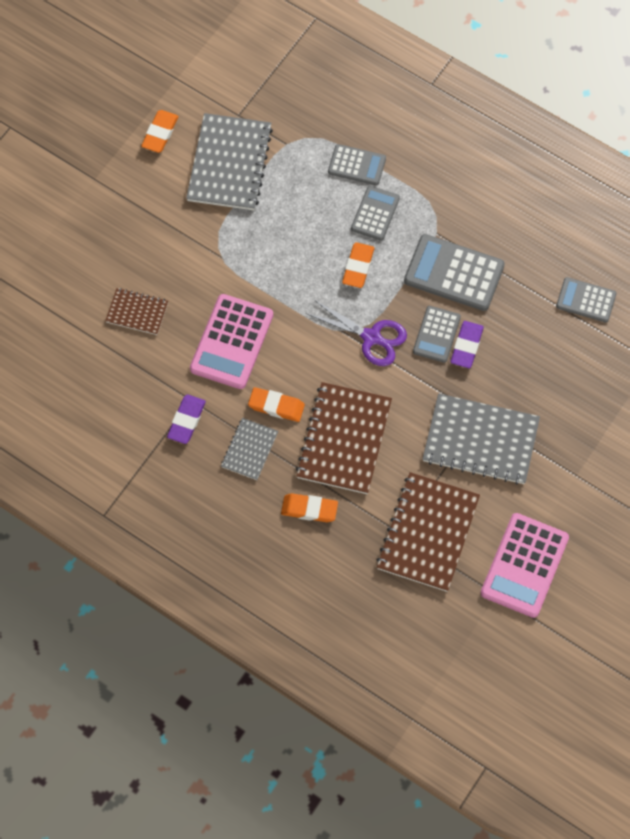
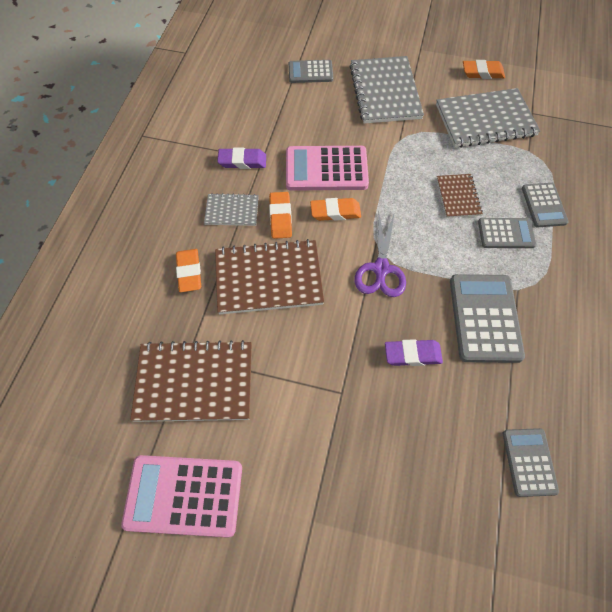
camera: 70 degrees right, 5 degrees down
(137, 312) = (323, 104): brown notebook -> brown notebook (458, 197)
(358, 267) = (445, 237): orange eraser -> orange eraser (335, 212)
(436, 334) = (411, 323): grey calculator -> grey calculator (310, 72)
(480, 440) = (314, 401): grey notebook -> grey notebook (385, 92)

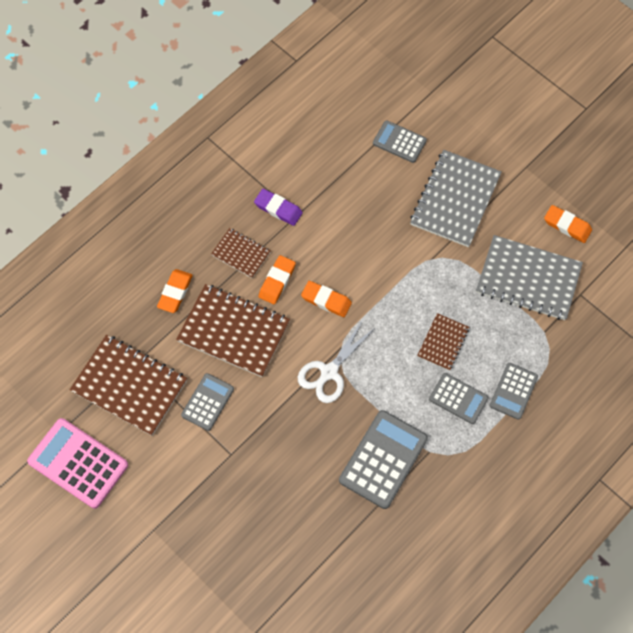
camera: 30 degrees right, 5 degrees up
(232, 211) = (241, 254): grey notebook -> brown notebook
(326, 169) = (346, 254): pink calculator -> none
(381, 269) = (329, 372): purple scissors -> white scissors
(412, 354) = (304, 456): purple eraser -> none
(529, 462) = (333, 581): grey calculator -> grey calculator (207, 402)

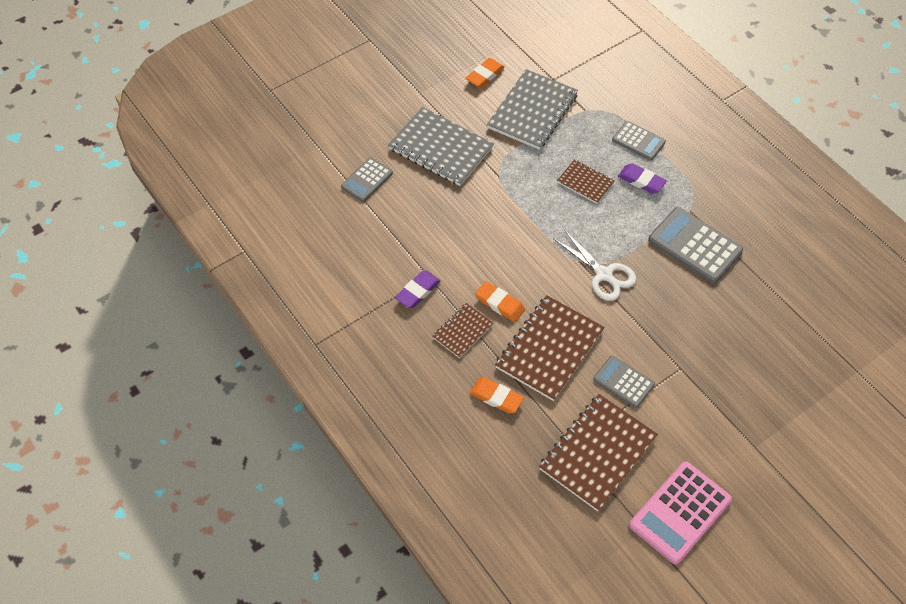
camera: 80 degrees left, 10 degrees down
(326, 300) = (528, 265): orange eraser -> none
(458, 398) = (641, 181): grey calculator -> purple eraser

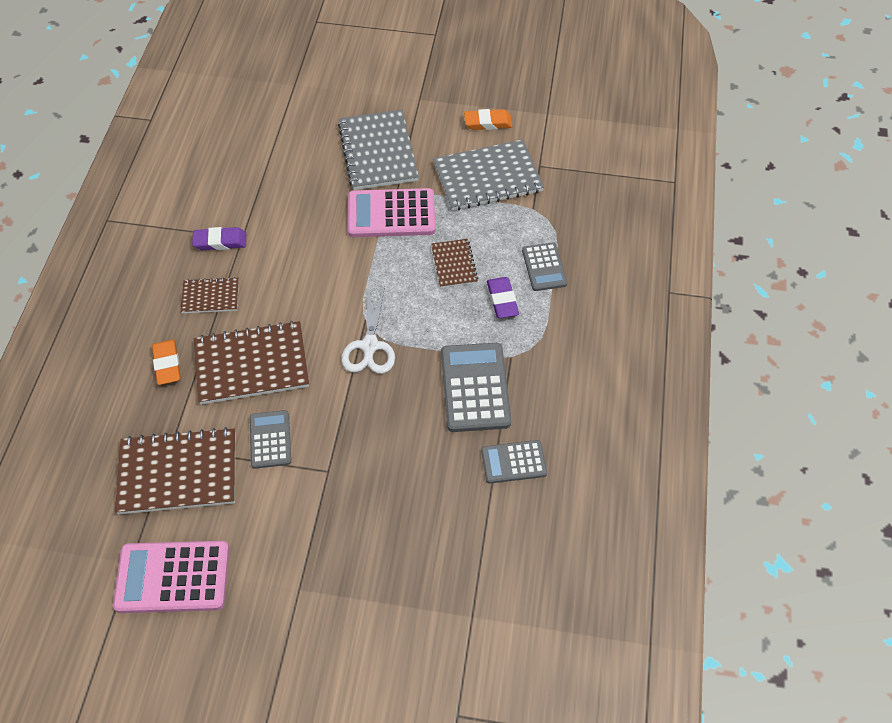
camera: 45 degrees right, 0 degrees up
(367, 180) = (294, 134): grey calculator -> grey calculator (513, 462)
(499, 304) = (263, 300): orange eraser -> none
(504, 182) = (391, 214): none -> pink calculator

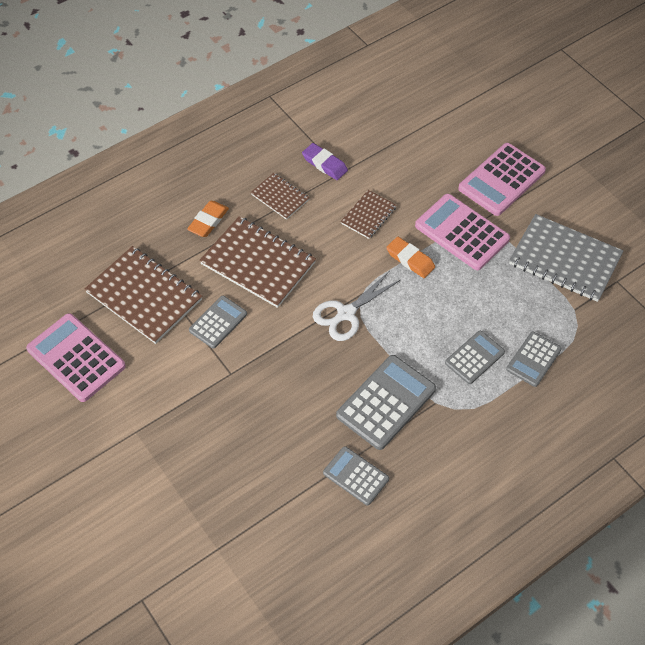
camera: 45 degrees right, 0 degrees up
(378, 152) = (501, 180): grey notebook -> pink calculator
(454, 264) = (467, 304): brown notebook -> brown notebook (368, 215)
(488, 123) = (612, 218): orange eraser -> orange eraser (410, 260)
(502, 300) = (474, 358): purple eraser -> grey calculator

